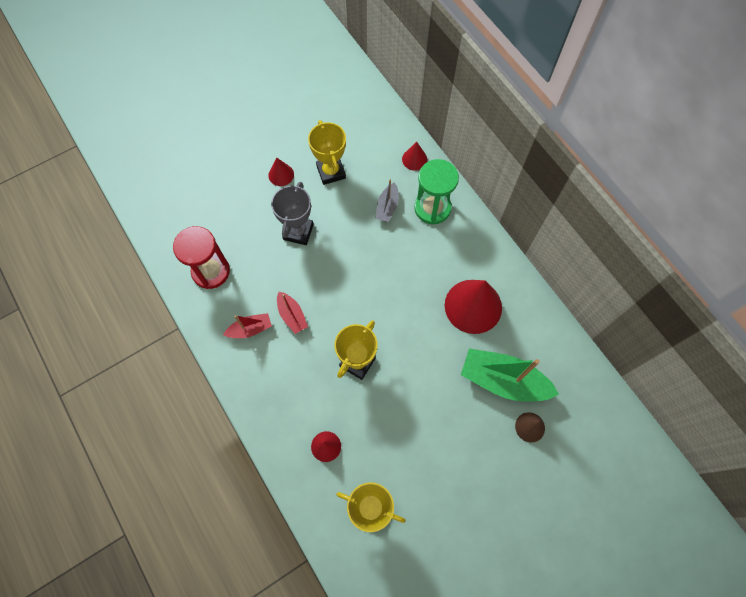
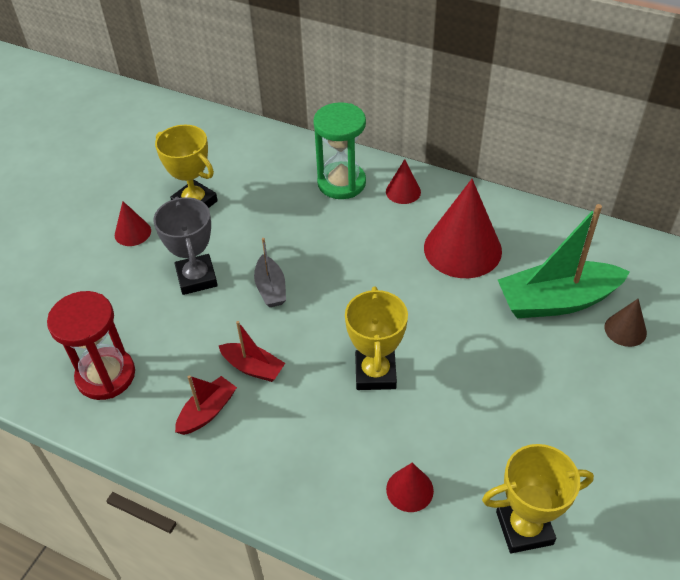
camera: 30 degrees left, 20 degrees down
(387, 207) = (288, 205): grey boat -> grey boat (271, 288)
(414, 159) = (285, 150): red cone -> red cone (403, 191)

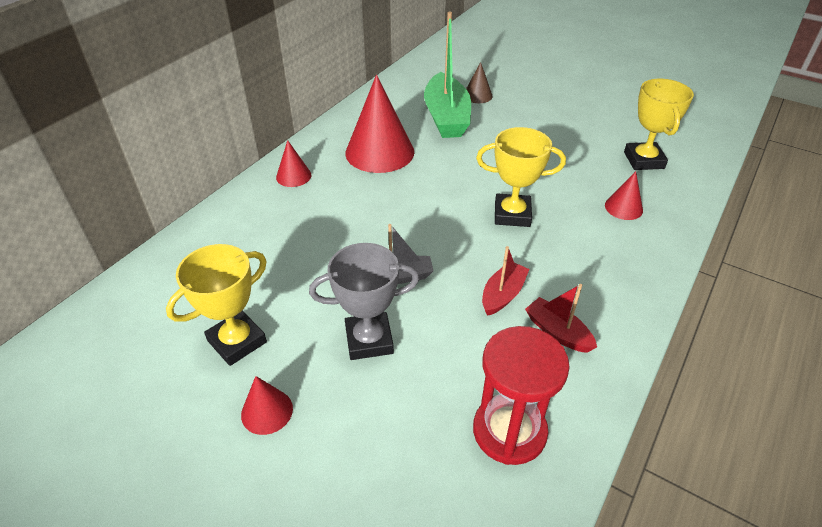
camera: 85 degrees left, 5 degrees down
(341, 183) = (261, 214): green hourglass -> none

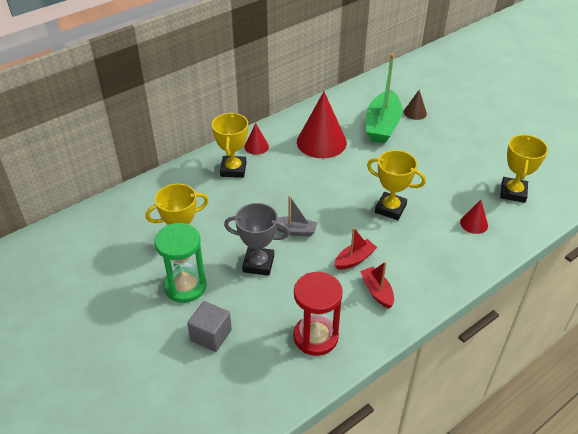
camera: 20 degrees right, 0 degrees up
(267, 411) = (185, 286): red cone -> green hourglass
(273, 213) = (233, 169): none -> yellow trophy
(343, 485) = (211, 335): none -> grey cube

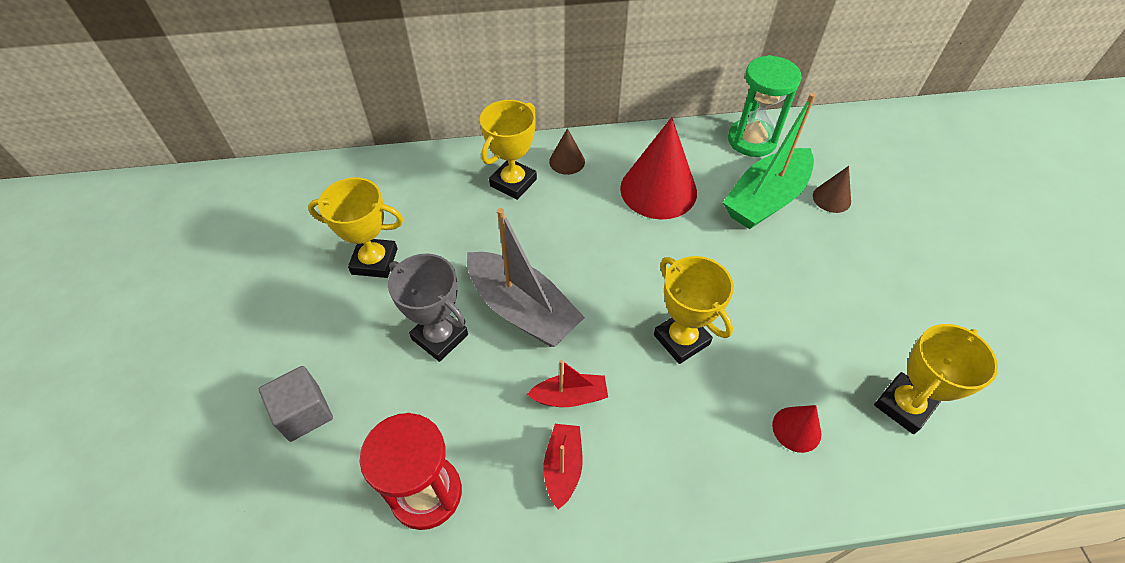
camera: 30 degrees right, 10 degrees up
(185, 286) = (330, 324): green hourglass -> green hourglass (752, 140)
(256, 146) = (567, 161): red cone -> brown cone
(294, 231) = (522, 310): grey boat -> grey boat, size x1.93

